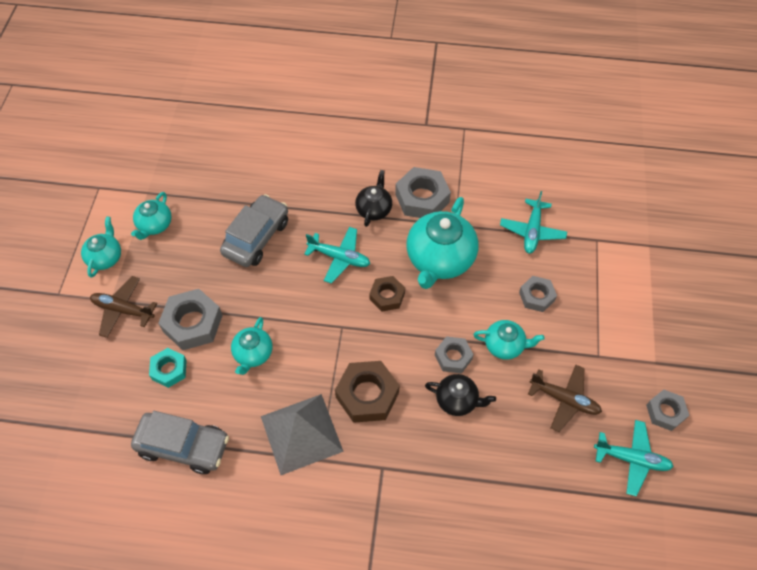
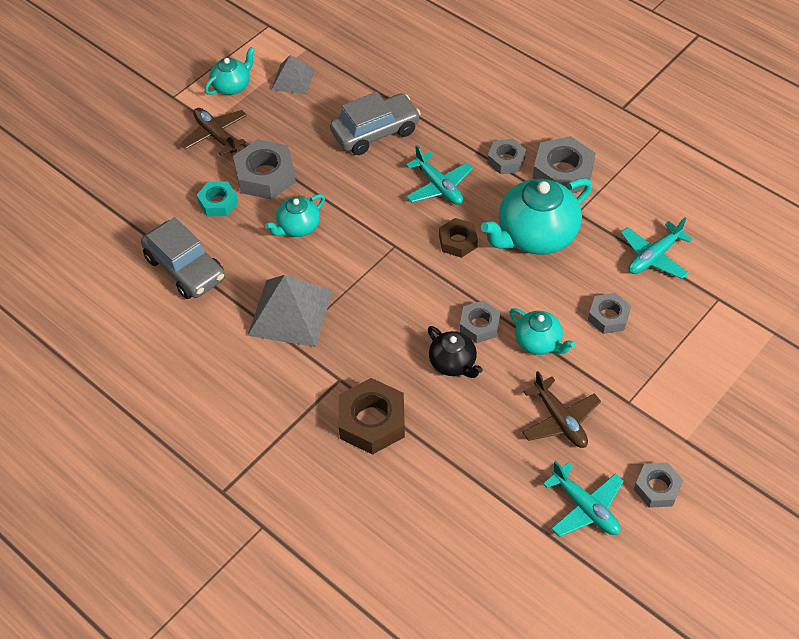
camera: 35 degrees right, 5 degrees down
(154, 225) = (293, 79): turquoise teapot -> grey pyramid
(367, 395) = (373, 313): brown nut -> brown nut (372, 421)
(374, 209) = (506, 160): black teapot -> grey nut

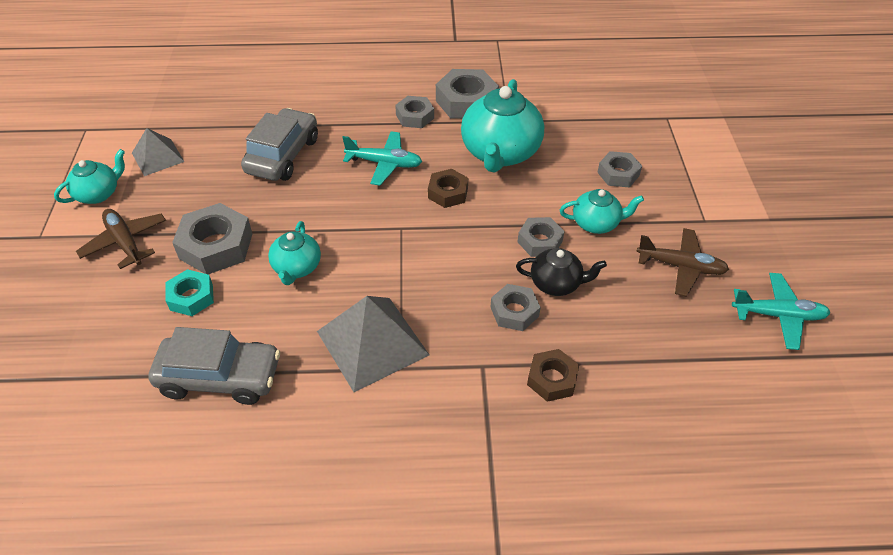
camera: 45 degrees left, 5 degrees down
(216, 135) = (125, 242): brown plane -> brown plane turned 45 degrees clockwise
(232, 86) = (99, 194): turquoise teapot -> turquoise teapot turned 45 degrees clockwise
(372, 421) = (552, 379): brown nut -> brown nut, size x0.61
(654, 256) = (595, 117): turquoise plane -> none
(657, 488) = (798, 264): grey nut -> grey nut (514, 311)

